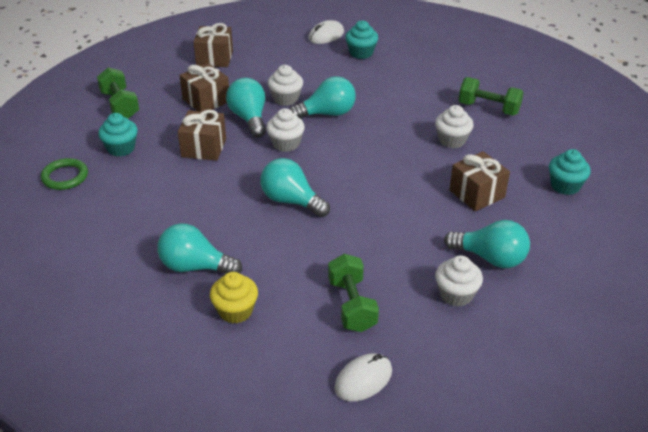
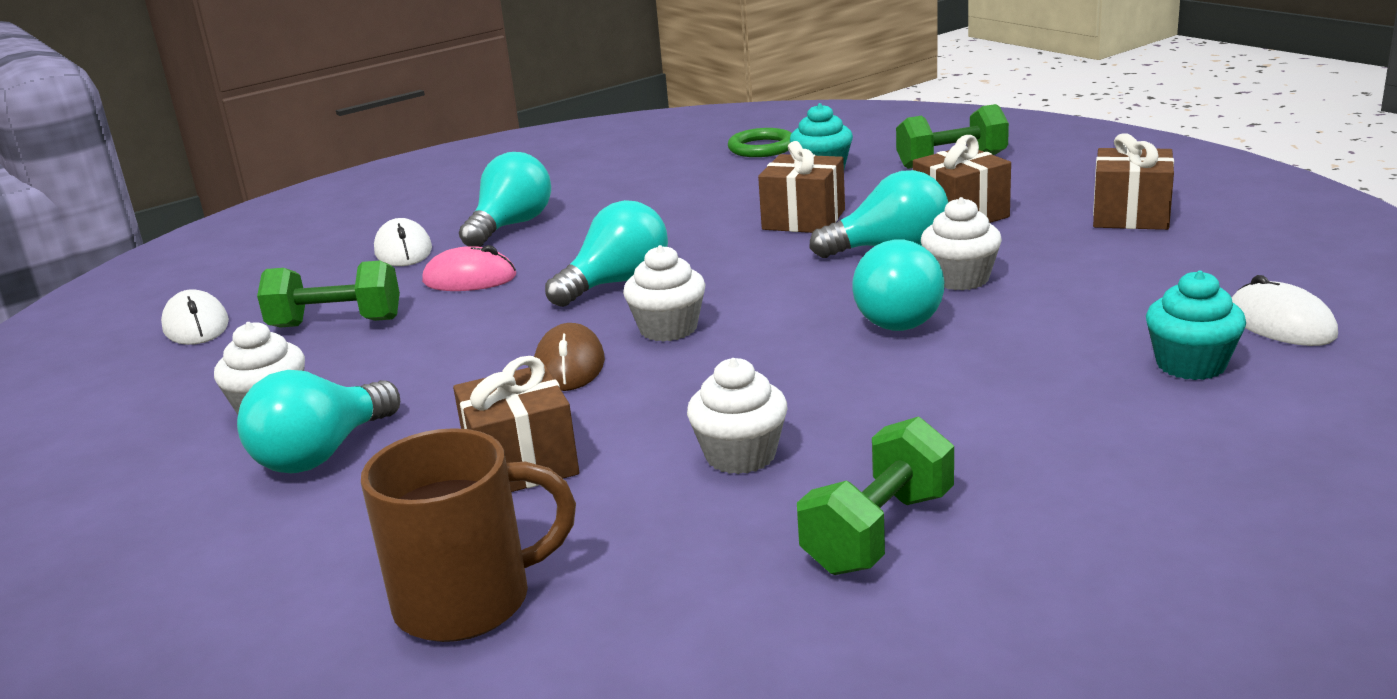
camera: 105 degrees right, 15 degrees down
(235, 311) = (403, 251): yellow cupcake -> white mouse
(285, 263) = (470, 279): none -> pink mouse
(286, 144) = (793, 279): white cupcake -> white cupcake (668, 329)
(388, 198) = (569, 365): none -> brown mouse
(565, 186) = (468, 601): turquoise cupcake -> brown mug

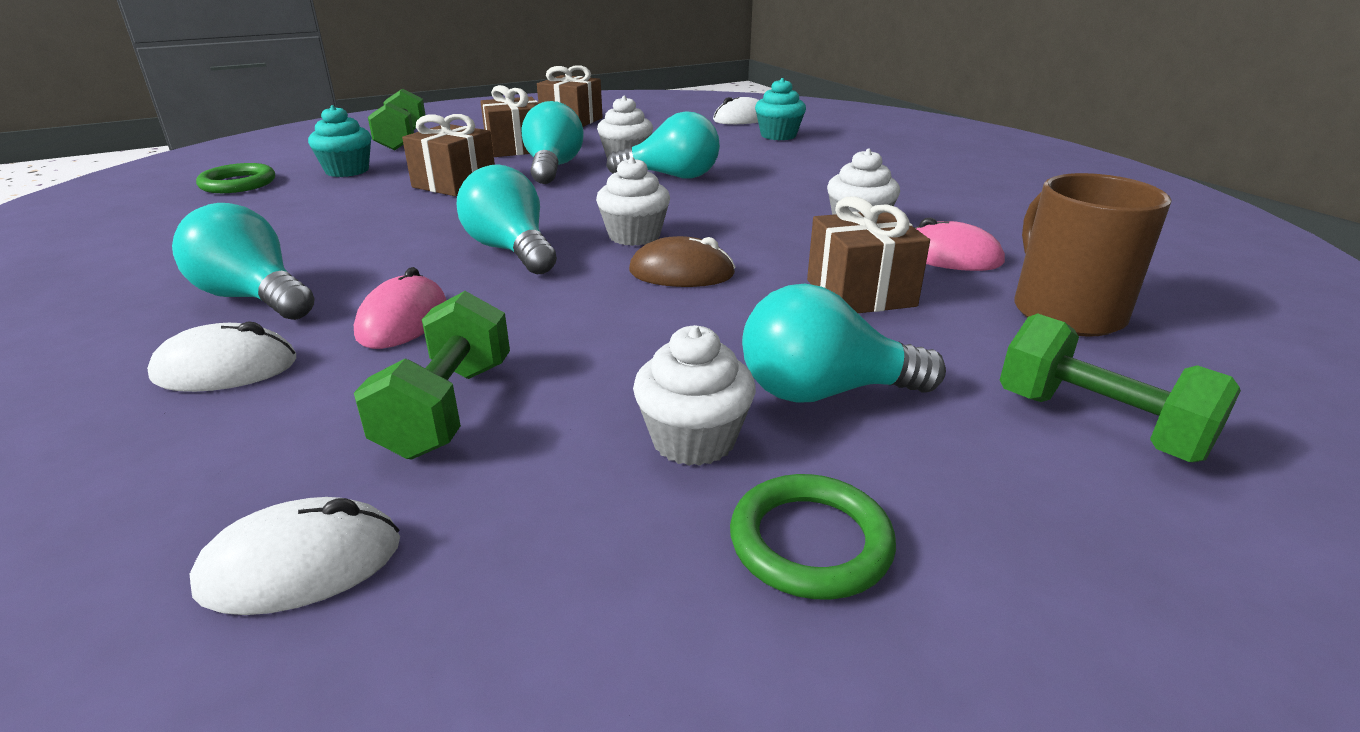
camera: 85 degrees left, 5 degrees up
(144, 459) = (810, 542): none -> green ring
(322, 454) = (824, 392): turquoise light bulb -> turquoise light bulb turned 135 degrees clockwise
(638, 524) = (949, 257): none -> pink mouse
(879, 532) = (951, 202): green dumbbell -> green dumbbell (1098, 425)

